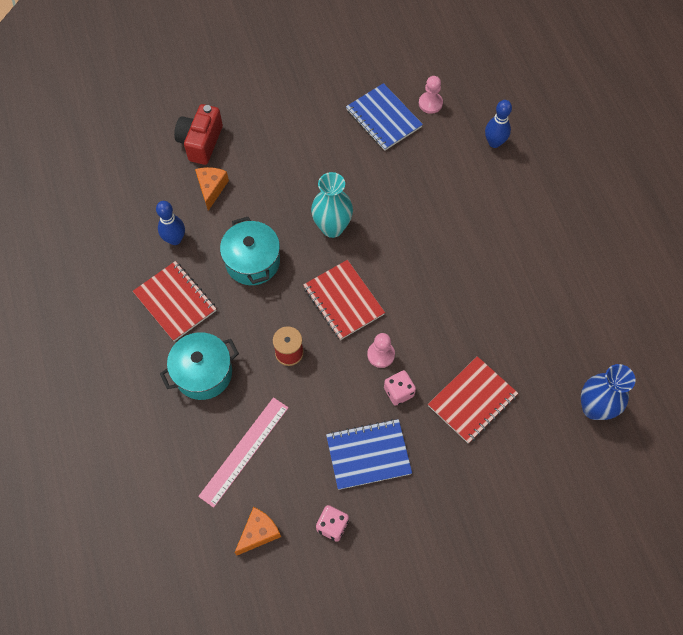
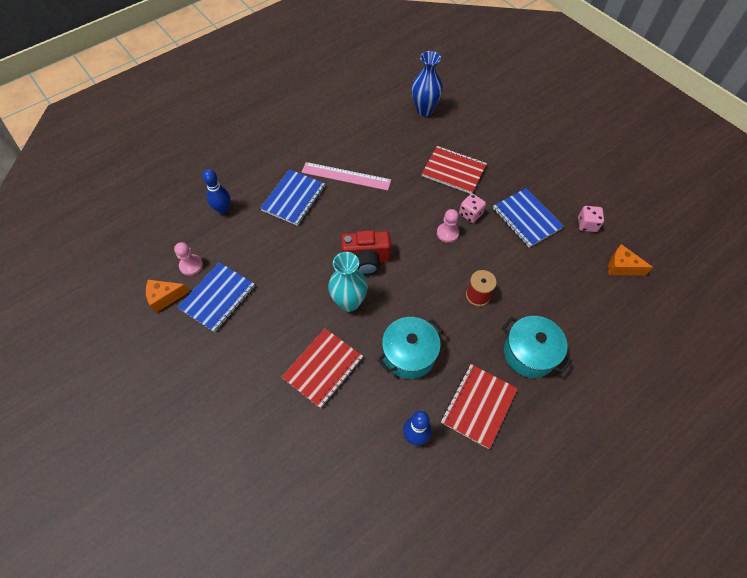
camera: 110 degrees left, 5 degrees down
(201, 142) = (293, 460): red camera -> red camera (366, 259)
(211, 189) = (346, 424): orange cheese -> orange cheese (165, 297)
(244, 451) = (572, 298): pink ruler -> pink ruler (346, 176)
(343, 301) = (414, 272): red notebook -> red notebook (323, 368)
(487, 212) = (293, 198): none -> blue notebook

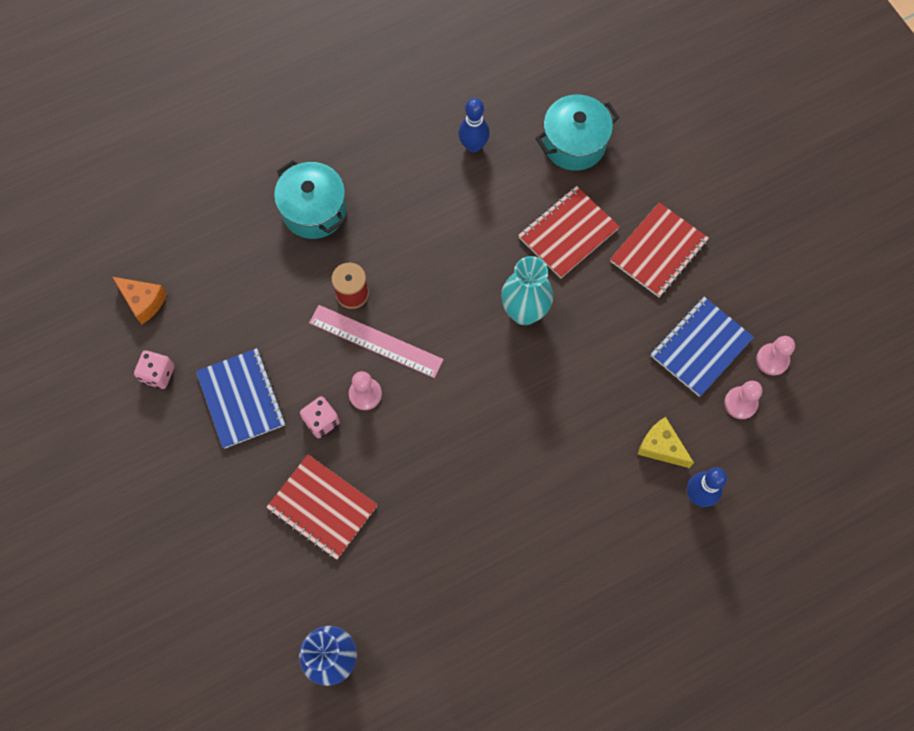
camera: 170 degrees left, 10 degrees up
(165, 297) = (772, 360): orange cheese -> pink pawn
(247, 232) = (661, 447): none -> yellow cheese
(293, 198) = (587, 497): blue notebook -> none
(346, 176) = (498, 528): pink ruler -> pink ruler (376, 341)
(366, 259) = (491, 371): red camera -> none
(409, 354) = (460, 233): turquoise pot -> turquoise pot (574, 143)
(478, 406) = (394, 164): red notebook -> red notebook (658, 251)

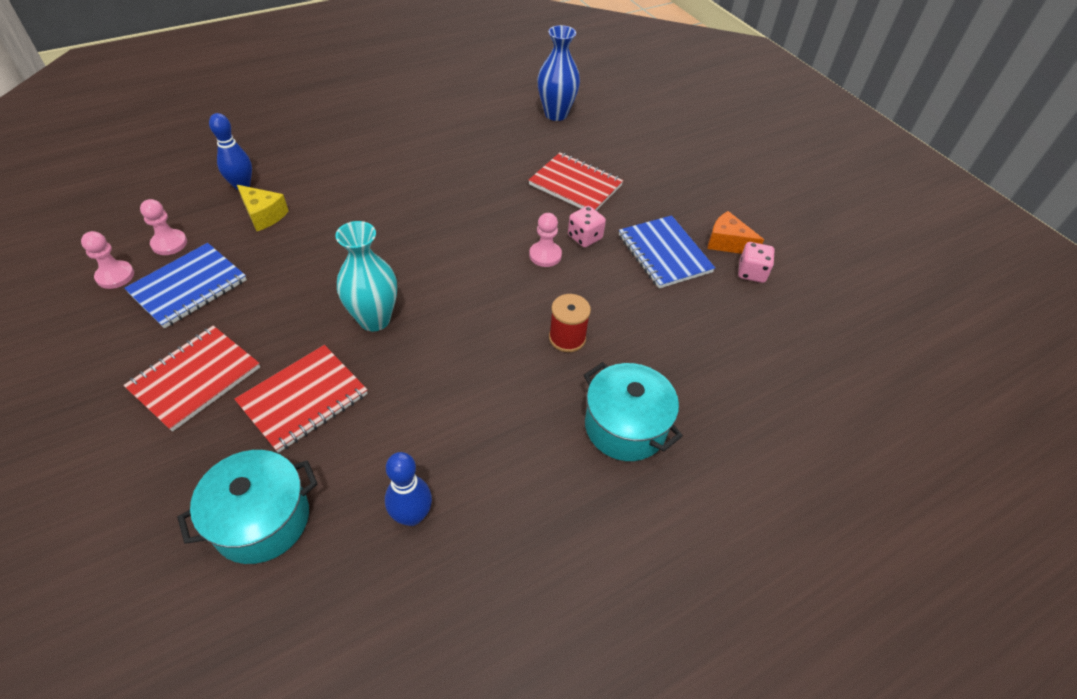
camera: 175 degrees right, 20 degrees down
(143, 302) = (793, 332): orange cheese -> orange cheese (727, 243)
(376, 341) = (538, 296): pink ruler -> none

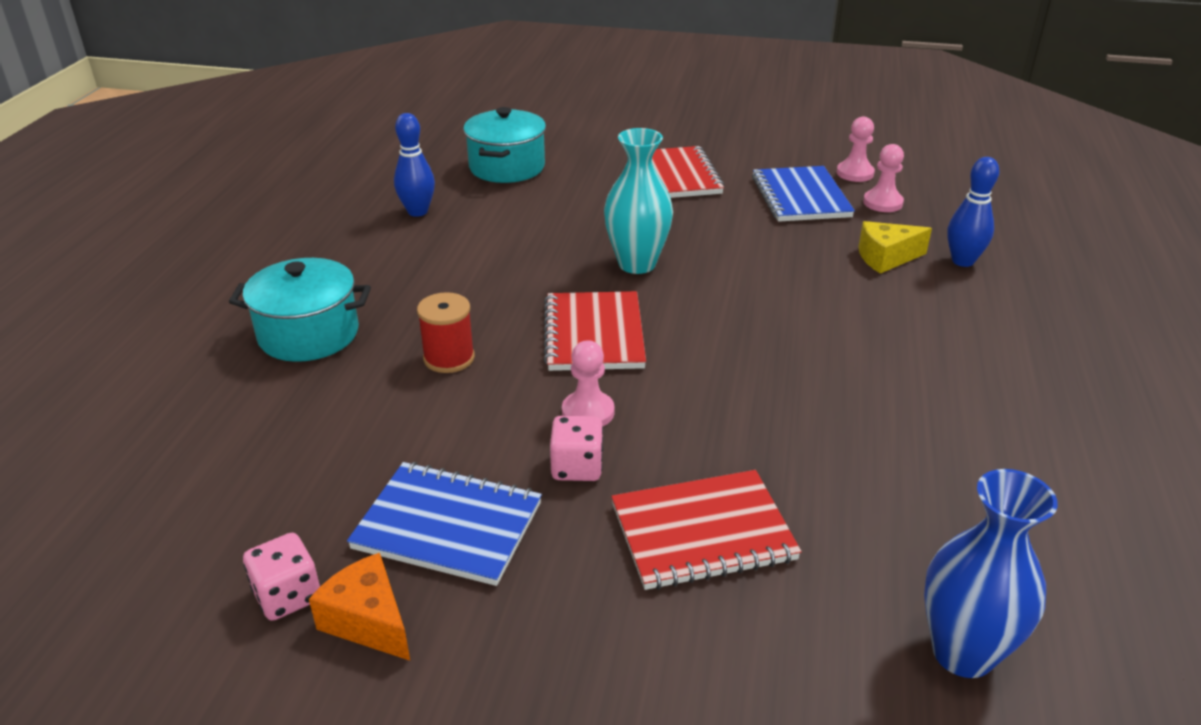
camera: 135 degrees right, 15 degrees down
(303, 399) = (589, 207): red notebook -> red notebook (594, 334)
(727, 243) = (368, 621): orange cheese -> orange cheese turned 120 degrees counterclockwise

